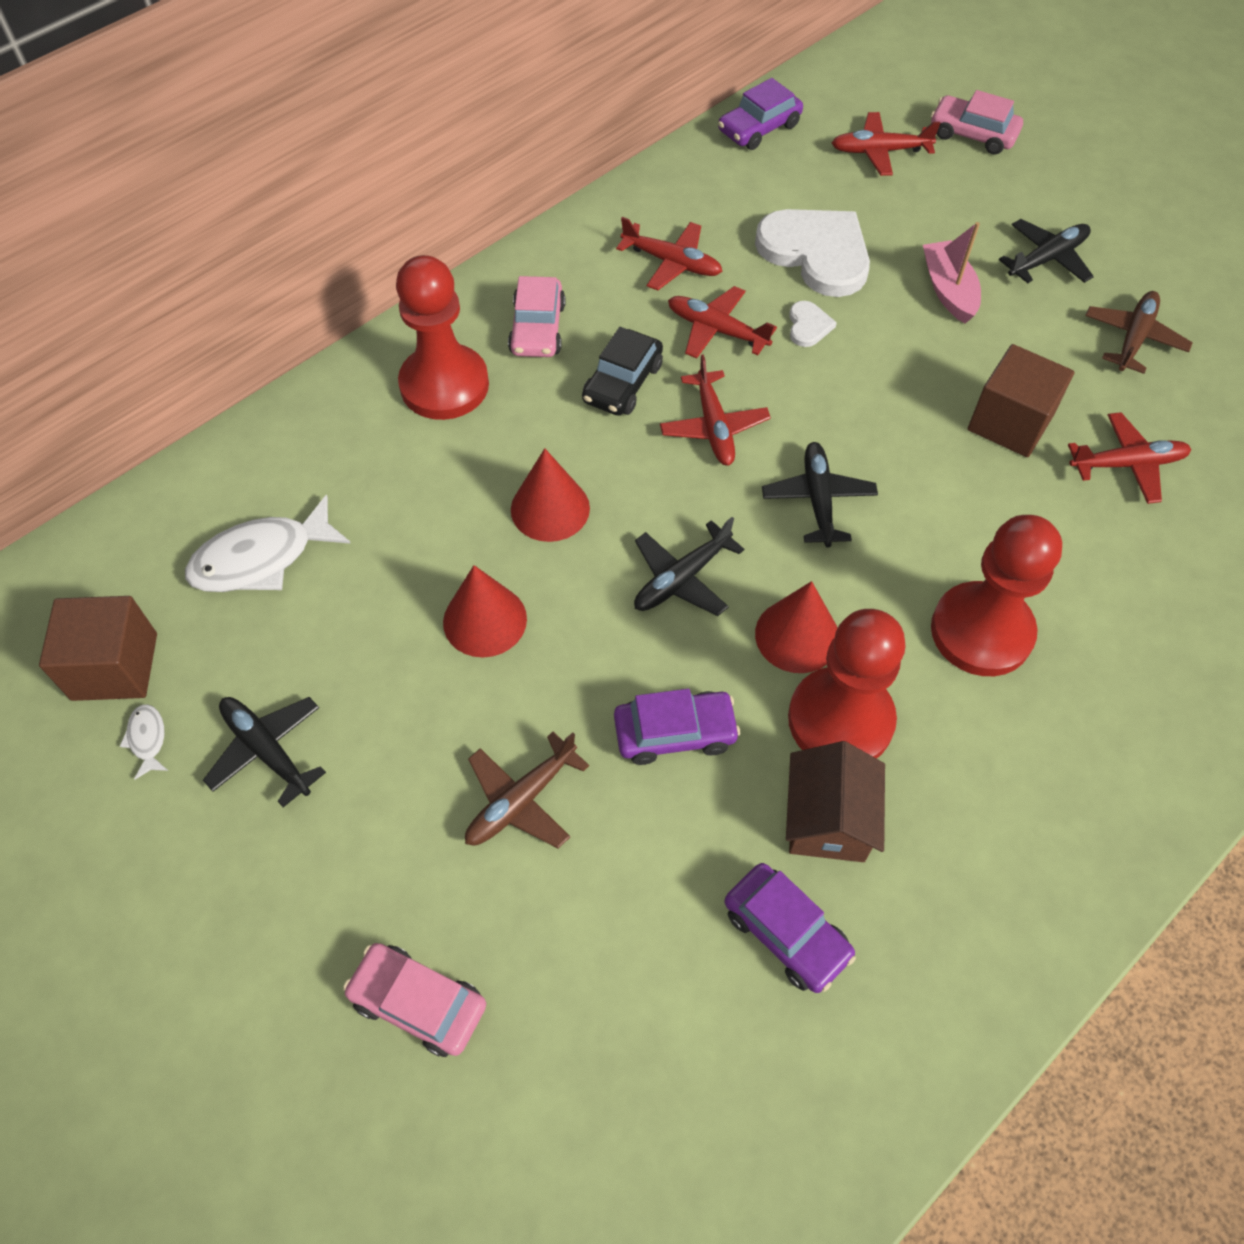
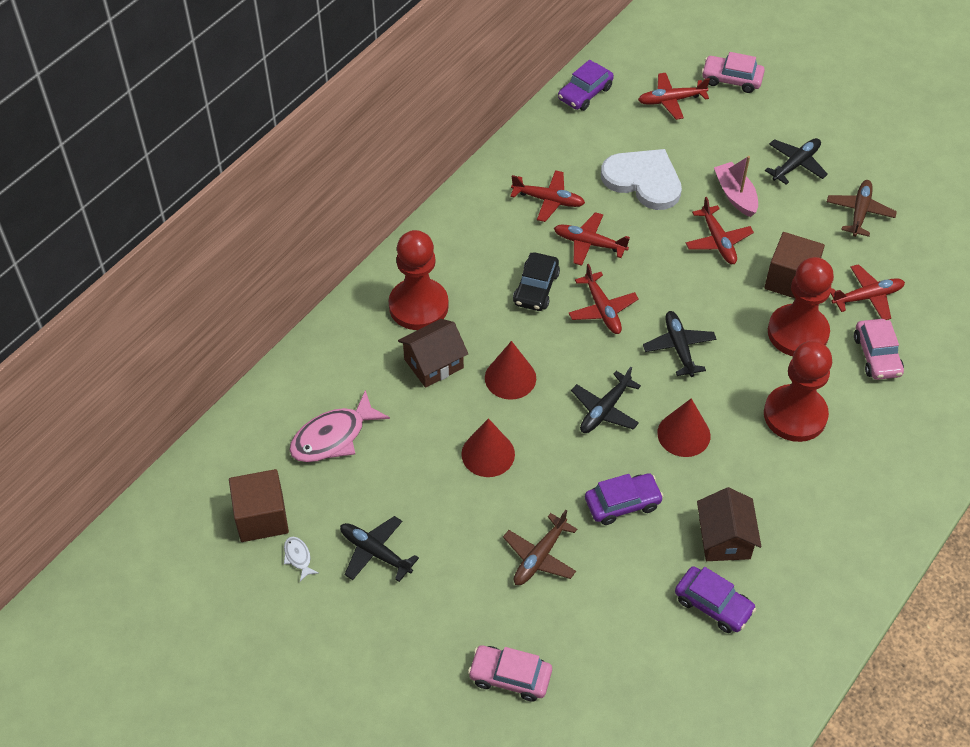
camera: 10 degrees left, 5 degrees down
(261, 558) = (333, 437): white fish -> pink fish
(442, 471) = (433, 363): none -> brown house
(537, 328) = (470, 259): pink car -> pink car (877, 355)
(808, 326) = (649, 232): white heart -> none
(840, 720) = (720, 480): red pawn -> red pawn (797, 333)
(909, 351) = (718, 241): none -> red plane

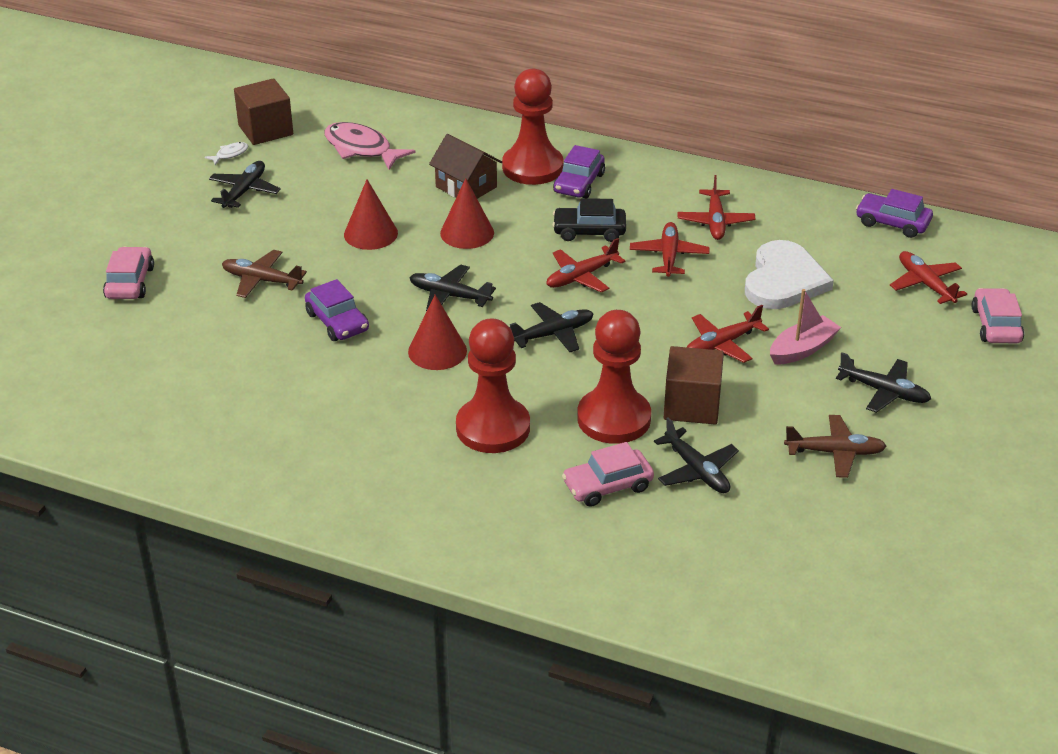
camera: 75 degrees right, 15 degrees down
(713, 604) = (231, 395): purple car -> purple car (579, 183)
(724, 539) = (312, 394): brown house -> none
(867, 297) = (696, 470): red plane -> black plane

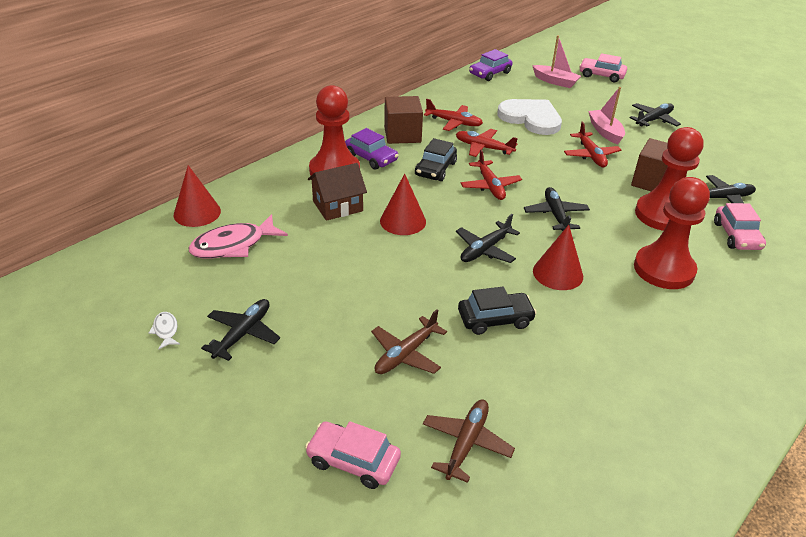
camera: 70 degrees left, 0 degrees up
(244, 191) = (243, 334): black plane -> black plane turned 75 degrees clockwise
(265, 130) = (144, 296): brown cube -> brown cube (402, 135)
(337, 322) = (495, 319): purple car -> black car
(370, 234) = (371, 270): red cone -> red cone (197, 213)
(834, 452) = (709, 149): brown plane -> brown plane (466, 444)
(925, 284) = (555, 81): red plane -> pink boat

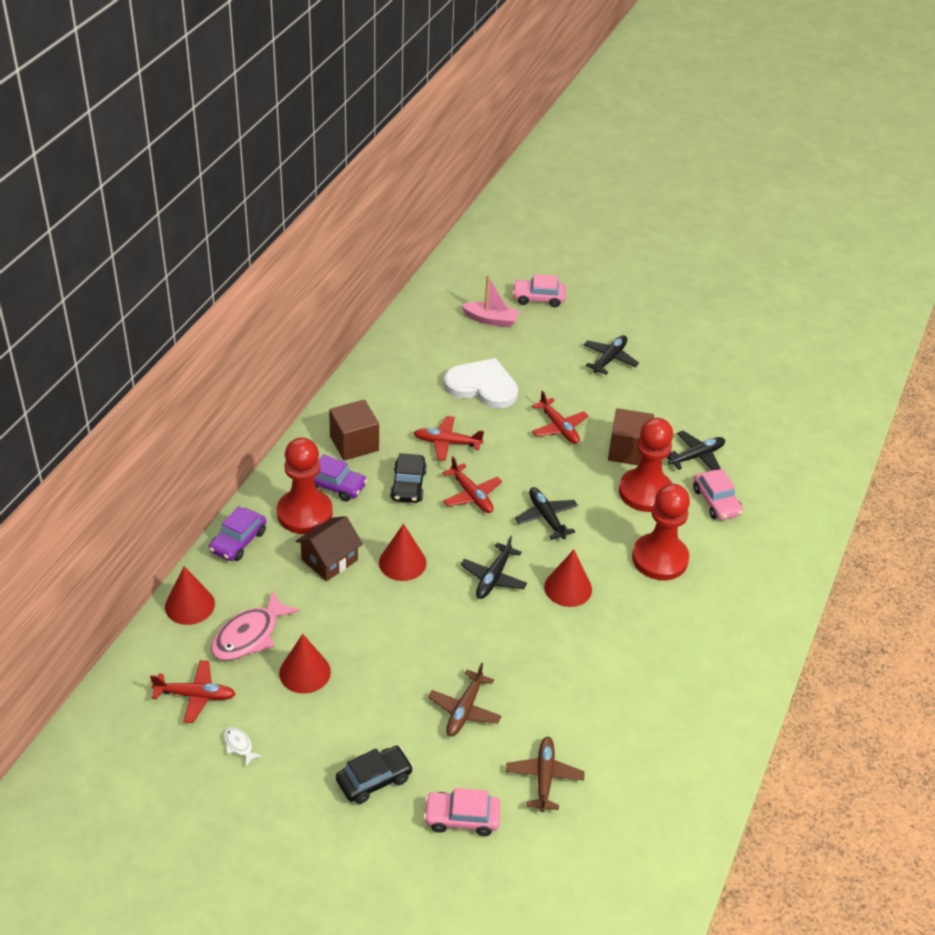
camera: 20 degrees left, 5 degrees up
(243, 334) = (312, 730): black plane -> none
(265, 284) = (305, 672): none -> red cone
(453, 122) = (402, 412): red plane -> red plane (195, 695)
(490, 73) = (414, 322): purple car -> purple car (238, 541)
(495, 319) = (528, 653): black car -> black car (374, 779)
(605, 132) = (564, 389): pink boat -> none

